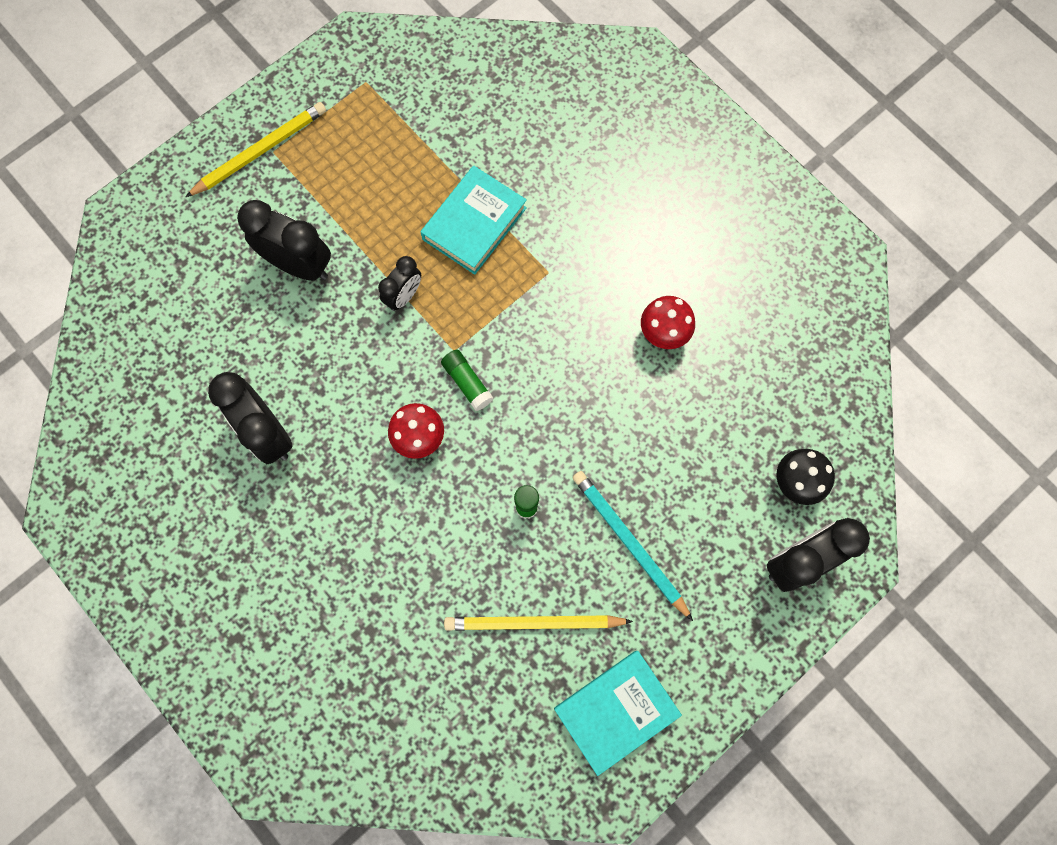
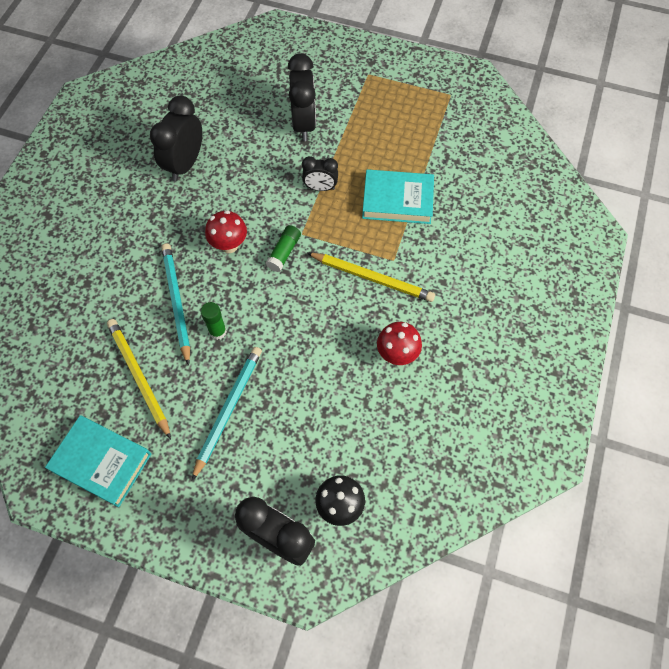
camera: 60 degrees right, 10 degrees down
(260, 152) = (363, 68): yellow pencil -> yellow pencil (372, 278)
(461, 535) = (177, 302): none -> turquoise pencil

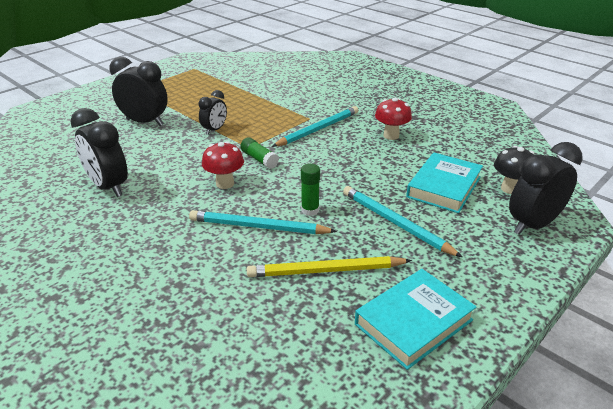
camera: 65 degrees left, 30 degrees down
(372, 278) = (318, 129): yellow pencil -> turquoise pencil
(397, 200) = (260, 105): turquoise book -> turquoise book (444, 187)

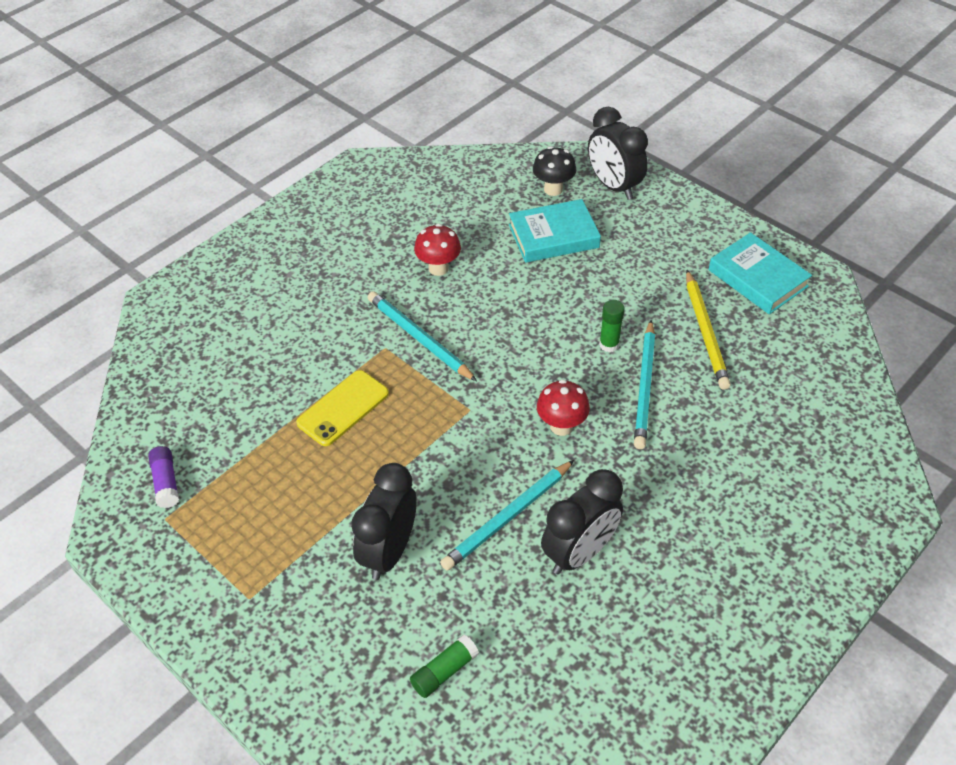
camera: 90 degrees left, 15 degrees up
(214, 130) = (418, 454): black clock -> none
(217, 67) = (166, 482): none -> purple glue stick
(258, 107) = (343, 408): none -> yellow phone
(259, 159) = (501, 396): green glue stick -> green glue stick (444, 671)
(396, 223) = (623, 278): turquoise pencil -> turquoise pencil (508, 517)
(444, 187) = (553, 236): turquoise book -> turquoise book turned 45 degrees counterclockwise

